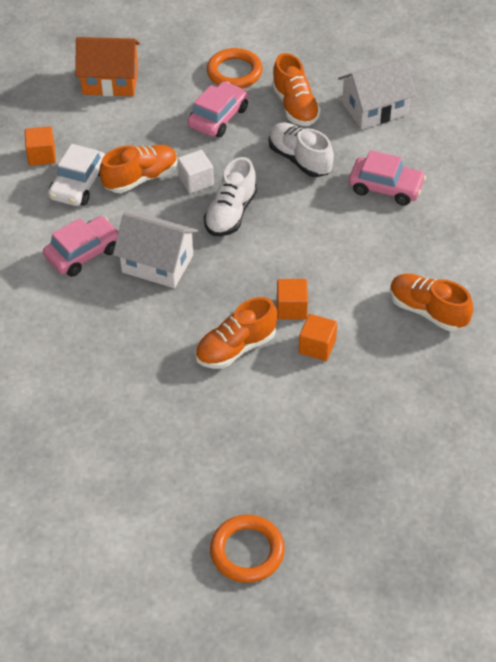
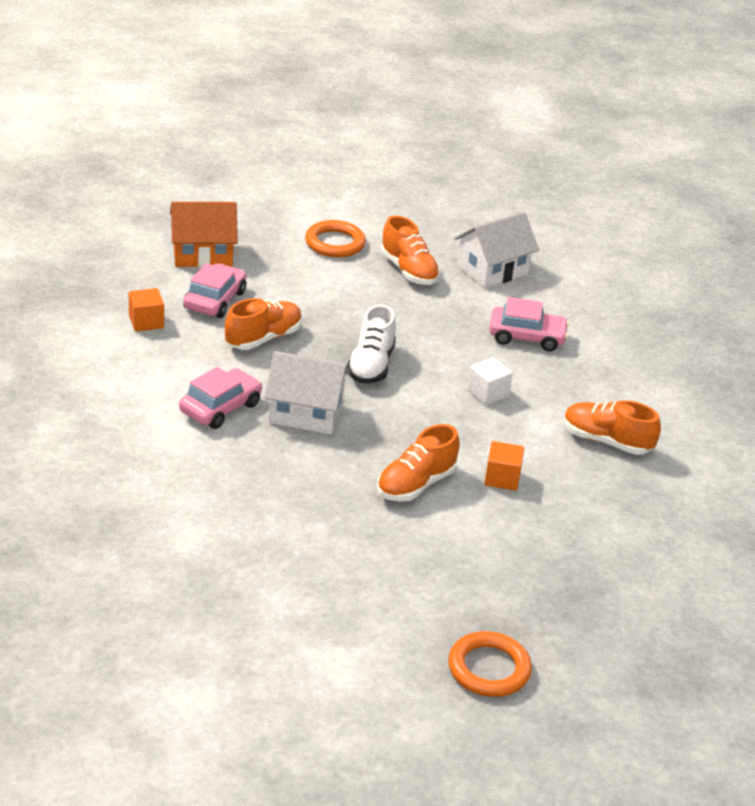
camera: 15 degrees left, 15 degrees down
(78, 184) = (195, 346): white car -> none
(196, 181) = (324, 338): white cube -> white cube (487, 393)
(218, 117) = (330, 282): pink car -> pink car (215, 300)
(291, 308) = (464, 446): orange cube -> none
(299, 159) = (429, 316): white shoe -> none

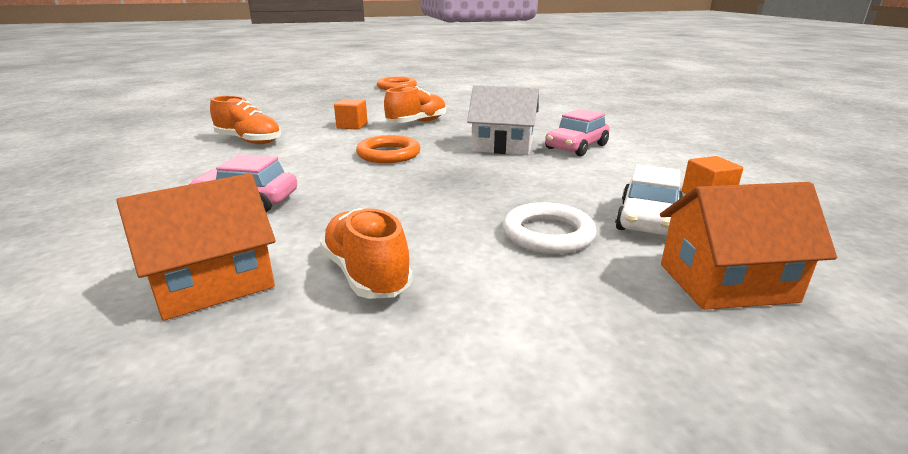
camera: 175 degrees left, 10 degrees down
(215, 300) = (648, 220): pink car -> white car
(263, 338) = (564, 188): orange shoe -> none
(293, 292) = (548, 234): none -> white ring
(335, 243) = (499, 321): orange ring -> orange ring (388, 154)
(371, 365) = (443, 173): white shoe -> none
(487, 393) = (332, 160): white cube -> none
(492, 270) = (213, 283): white house -> orange house

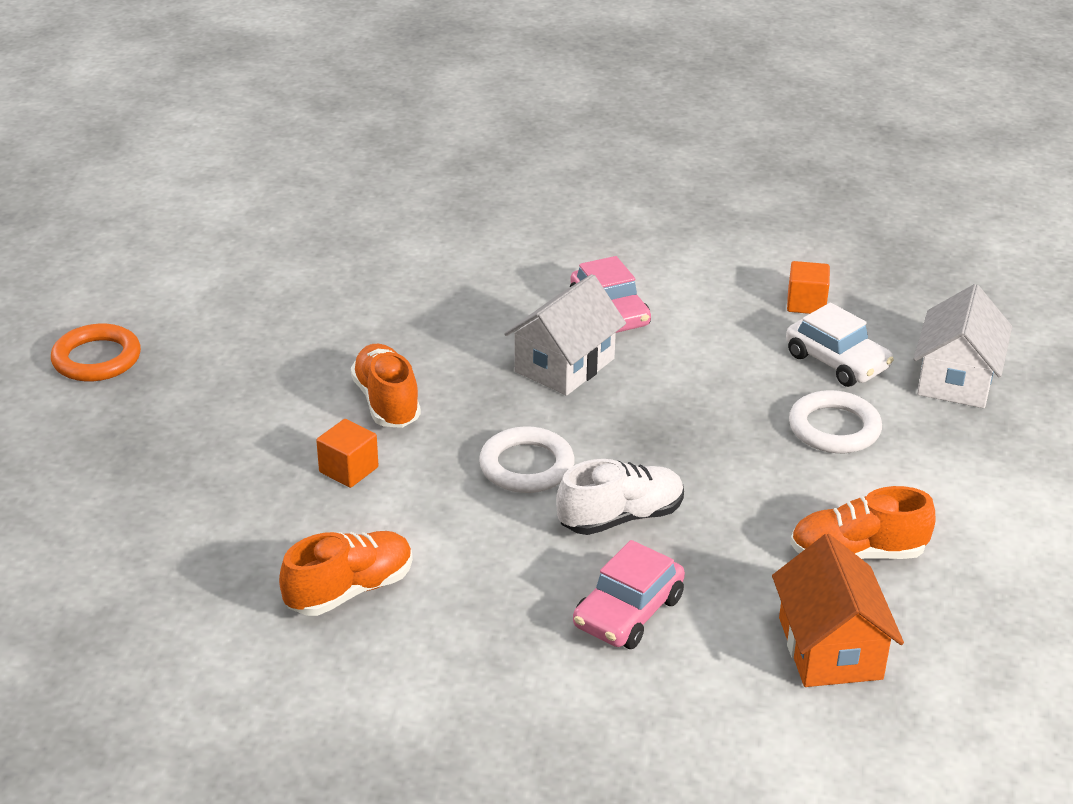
camera: 65 degrees left, 10 degrees up
(354, 183) = (621, 518): none -> white shoe
(388, 154) = (526, 466): orange ring -> white ring
(726, 282) = (956, 379): orange house -> white house

